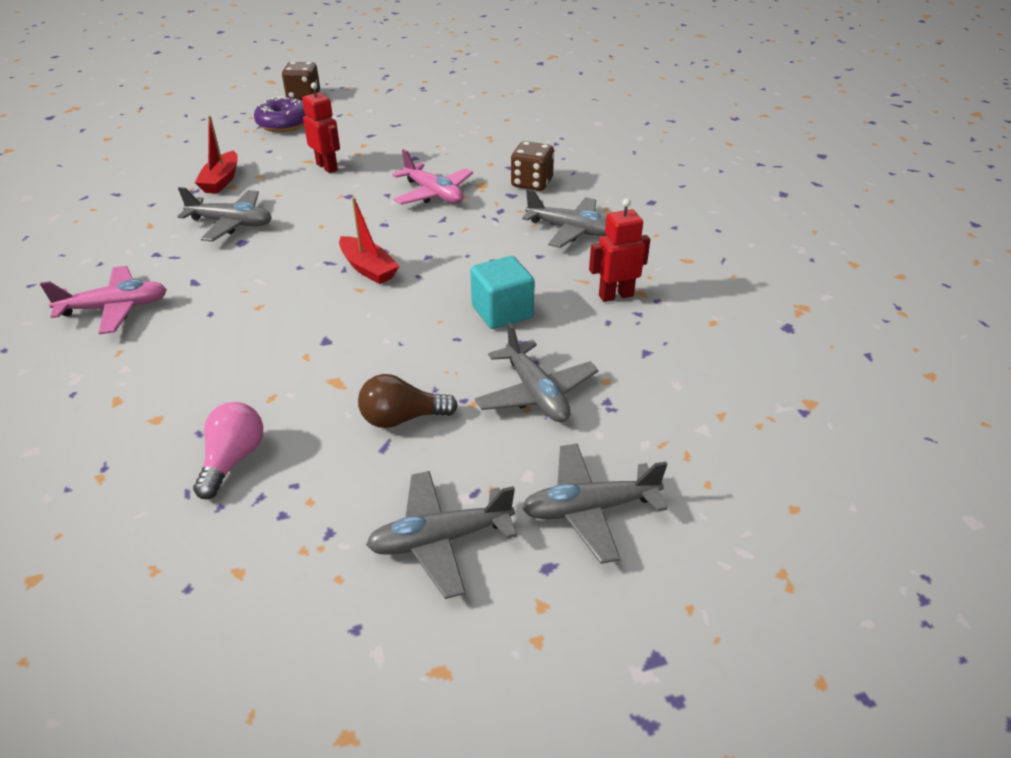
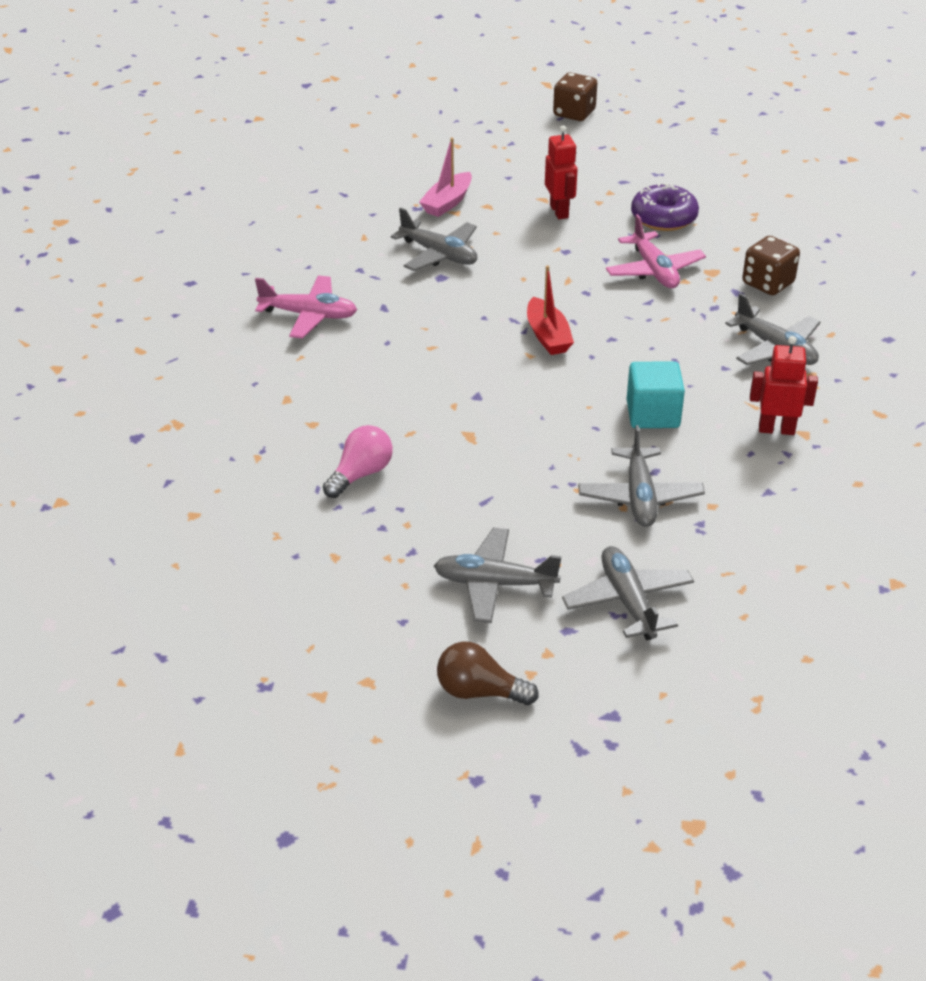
camera: 25 degrees right, 0 degrees up
(221, 180) = (447, 203): red boat -> pink boat
(284, 124) = (537, 146): purple donut -> purple donut (663, 218)
(402, 418) = (511, 483): brown light bulb -> brown light bulb (479, 691)
(590, 509) = (628, 601): grey plane -> grey plane turned 60 degrees clockwise

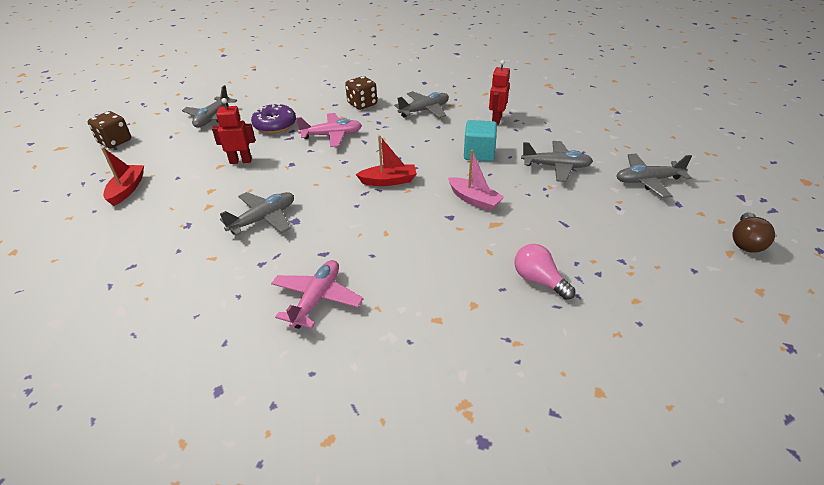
camera: 80 degrees left, 0 degrees up
(447, 203) = (191, 209): pink boat -> pink boat (474, 200)
(473, 152) = (127, 189): none -> red boat
(494, 584) = (646, 227): grey plane -> grey plane (213, 118)

